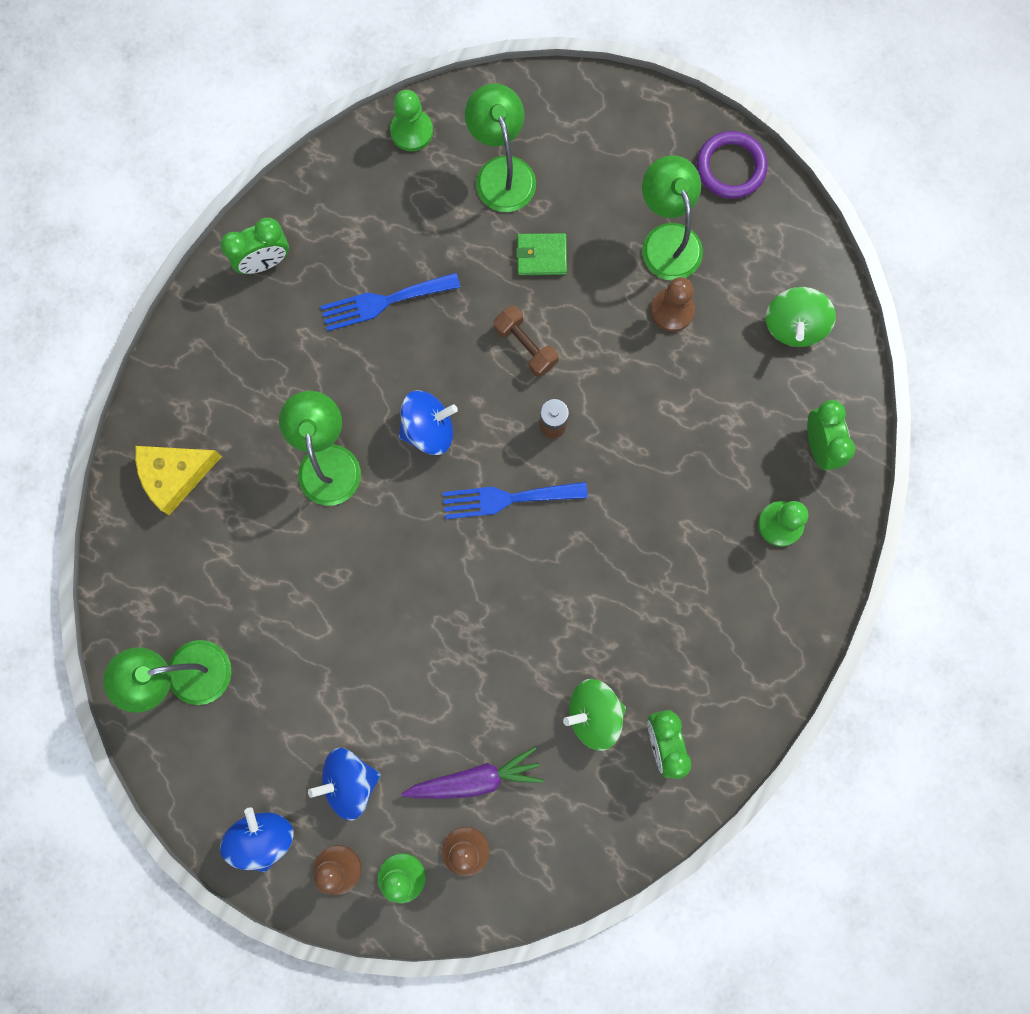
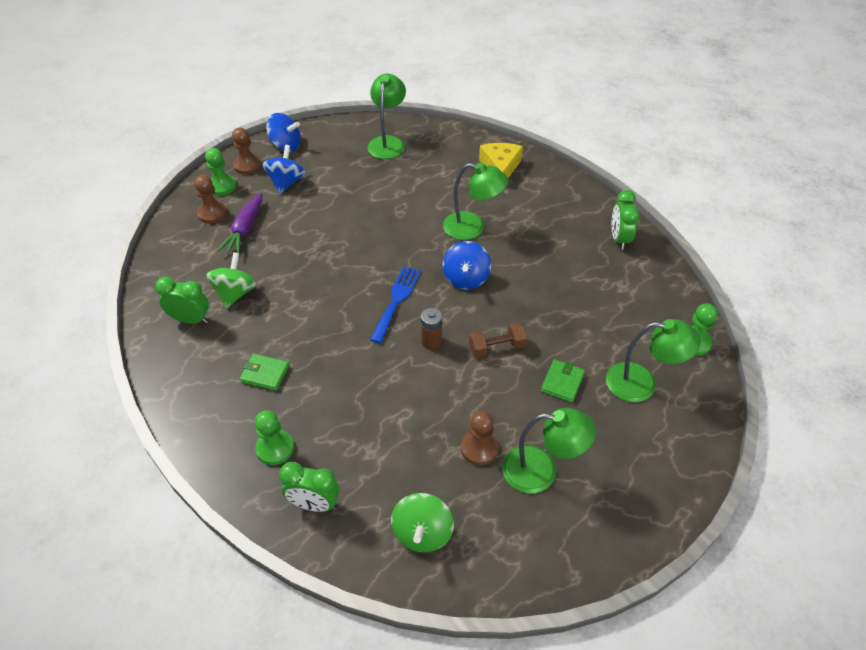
camera: 115 degrees right, 30 degrees down
(384, 302) = (566, 285): blue fork -> none
(694, 595) = (265, 374): none -> green wallet
(730, 167) = (589, 549): purple ring -> none
(794, 325) = (422, 533): green spinning top -> green spinning top turned 120 degrees counterclockwise

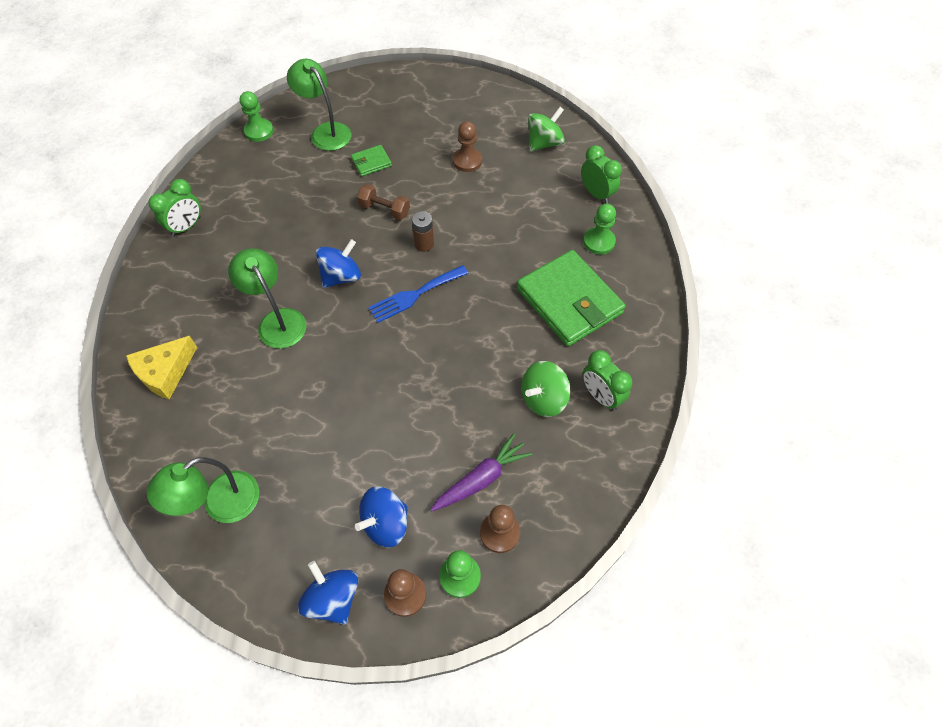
camera: 140 degrees left, 10 degrees up
(265, 374) = (569, 301): green wallet -> green wallet, size x2.26
(541, 470) = (445, 129): green lamp -> none

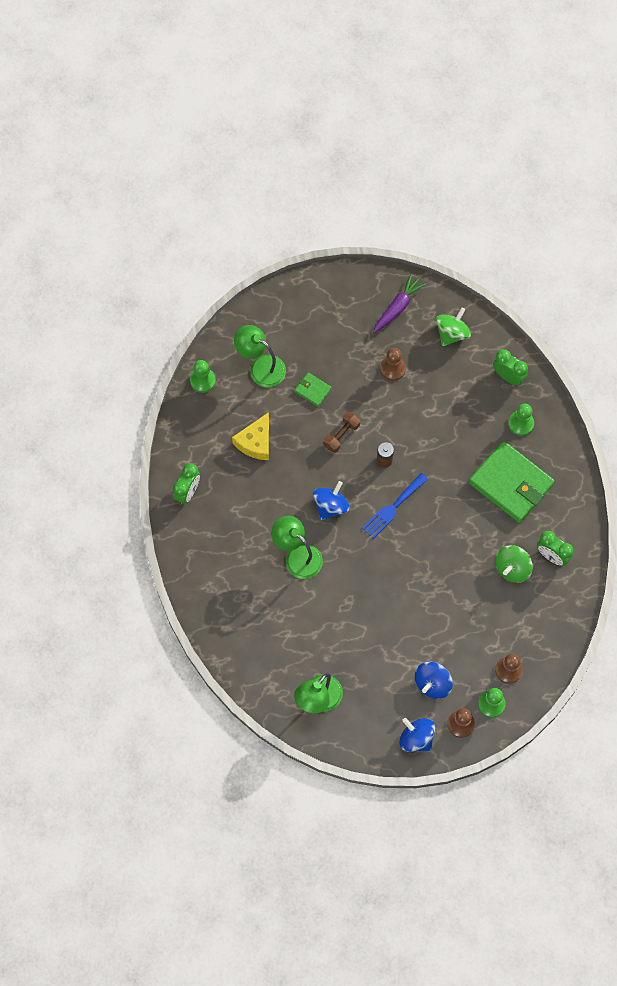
camera: 15 degrees left, 10 degrees up
(165, 372) = (233, 618): yellow cheese -> yellow cheese (255, 442)
(371, 162) = (312, 390): green wallet -> green wallet turned 75 degrees clockwise
(384, 210) = (341, 435): brown dumbbell -> brown dumbbell turned 60 degrees counterclockwise
(481, 478) = (486, 637): purple carrot -> purple carrot (397, 307)

